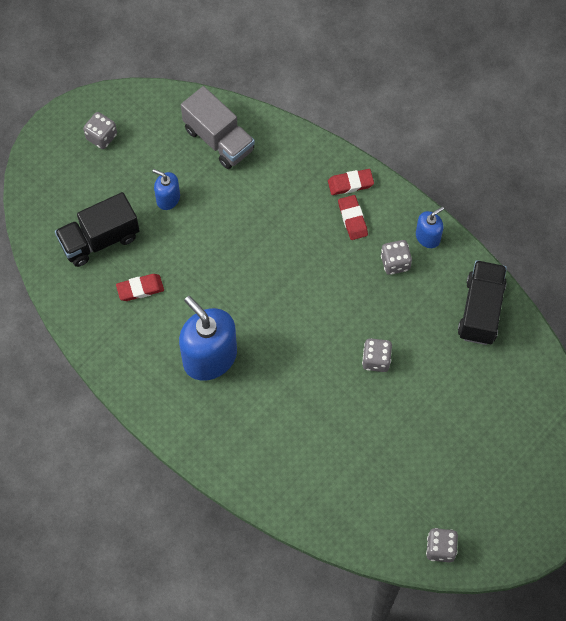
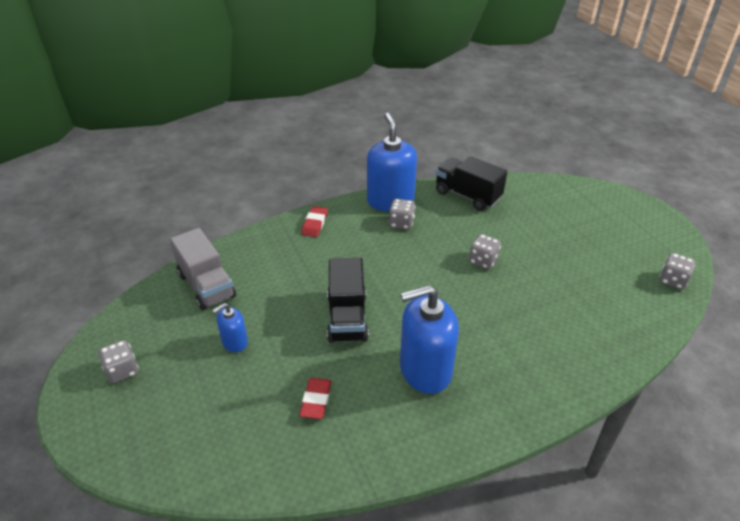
camera: 65 degrees left, 25 degrees down
(99, 240) = (235, 416): black truck -> black truck (347, 317)
(219, 139) = (207, 285): grey truck -> grey truck turned 75 degrees clockwise
(352, 219) = (347, 233): red eraser -> none
(428, 237) = (390, 201): blue soap dispenser -> blue soap dispenser, size x2.00

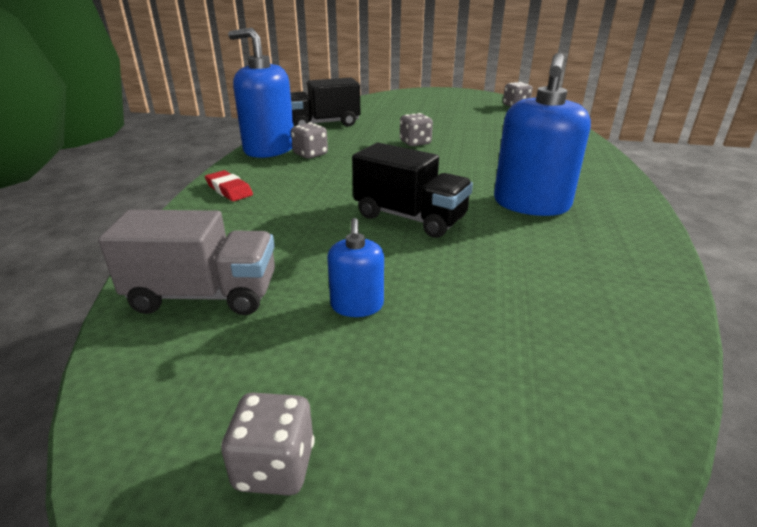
camera: 55 degrees left, 10 degrees down
(316, 400) = (528, 276): red eraser -> none

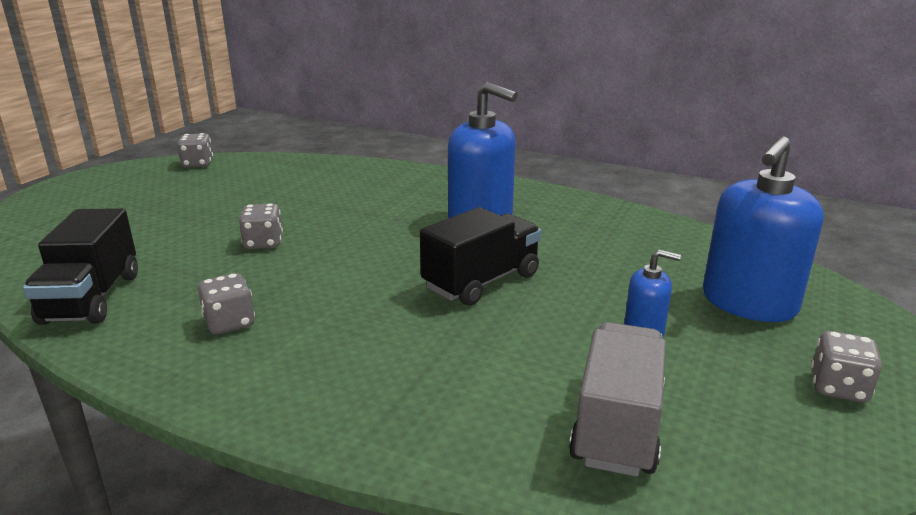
camera: 75 degrees left, 5 degrees down
(229, 190) = (318, 405): red eraser -> none
(269, 149) = (163, 359): blue soap dispenser -> blue soap dispenser (748, 303)

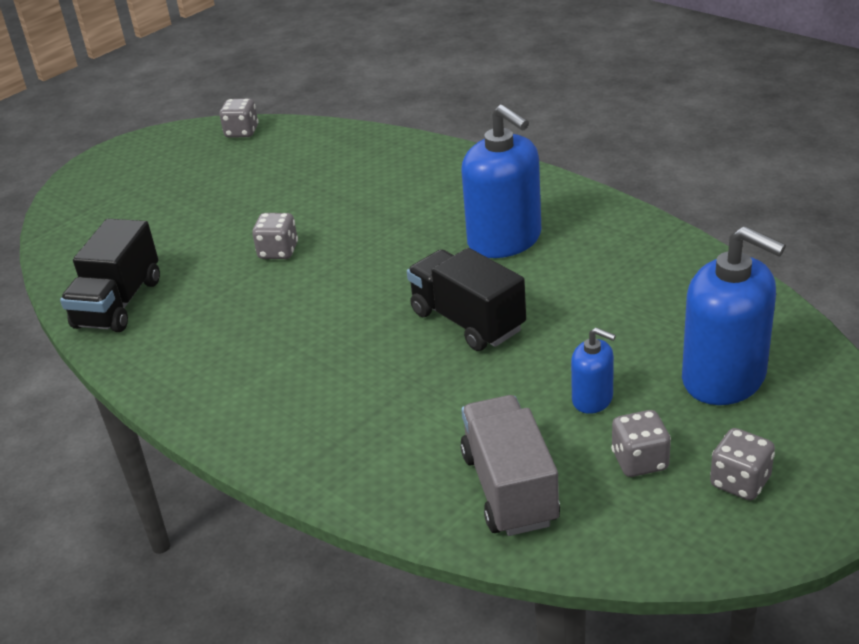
camera: 20 degrees right, 10 degrees up
(229, 323) = (225, 344): grey dice -> grey dice (639, 461)
(481, 281) = (467, 321): black truck -> black truck turned 105 degrees counterclockwise
(617, 425) = (509, 488): grey truck -> grey truck turned 45 degrees counterclockwise
(748, 303) = (724, 378): blue soap dispenser -> blue soap dispenser turned 105 degrees counterclockwise

